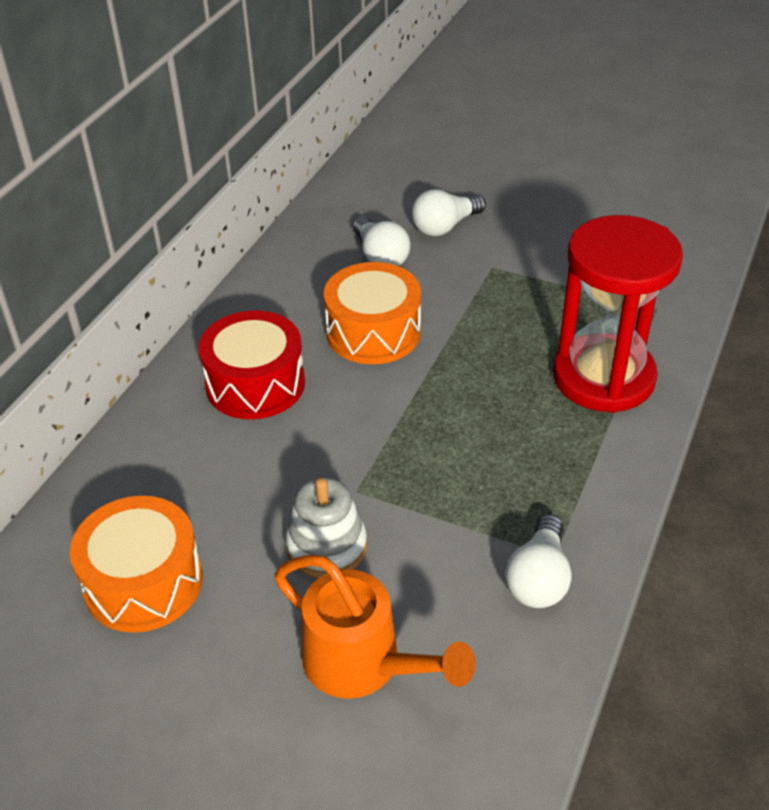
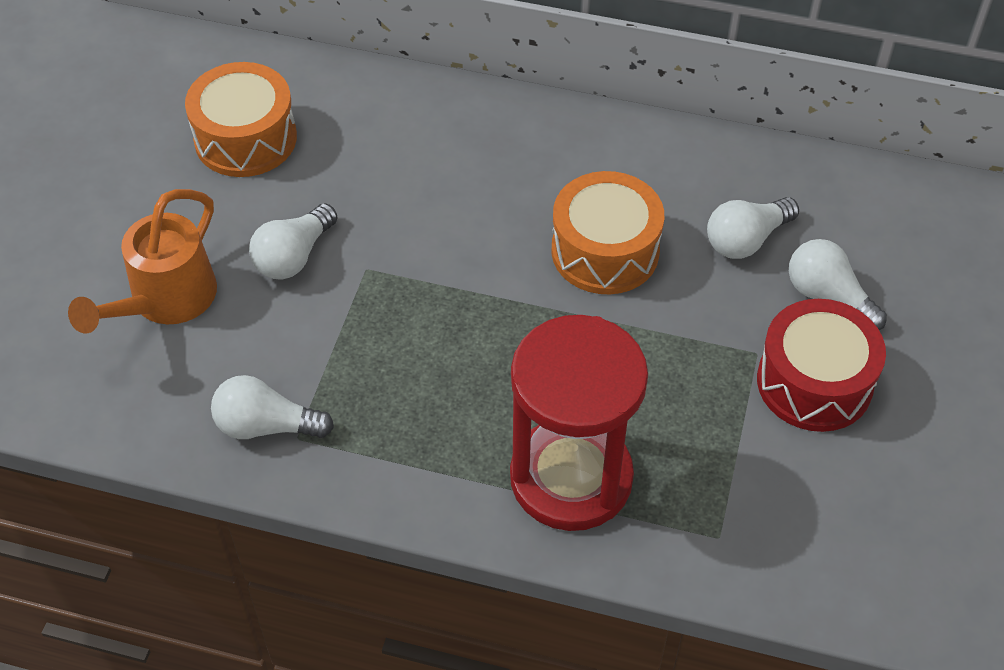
camera: 80 degrees right, 10 degrees up
(255, 384) = (503, 166): red drum -> red drum (814, 382)
(327, 546) = (294, 256): white stacking toy -> white light bulb

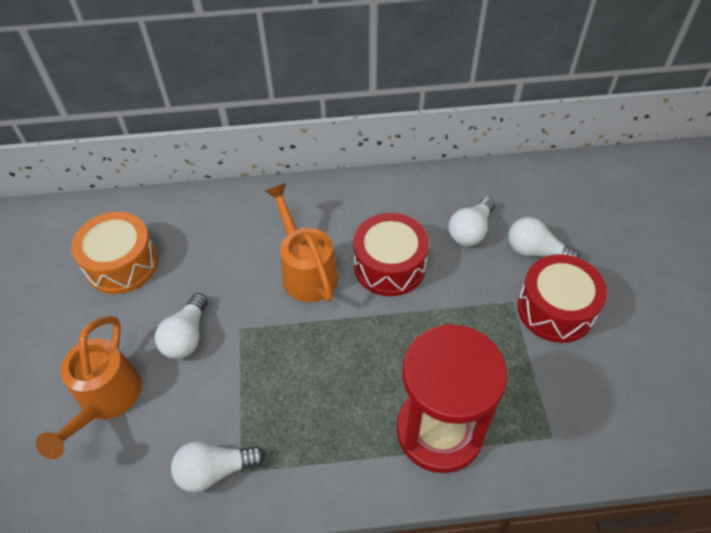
camera: 20 degrees left, 0 degrees up
(486, 222) = (306, 271): none -> orange watering can
(605, 251) = (389, 266): orange drum -> red drum

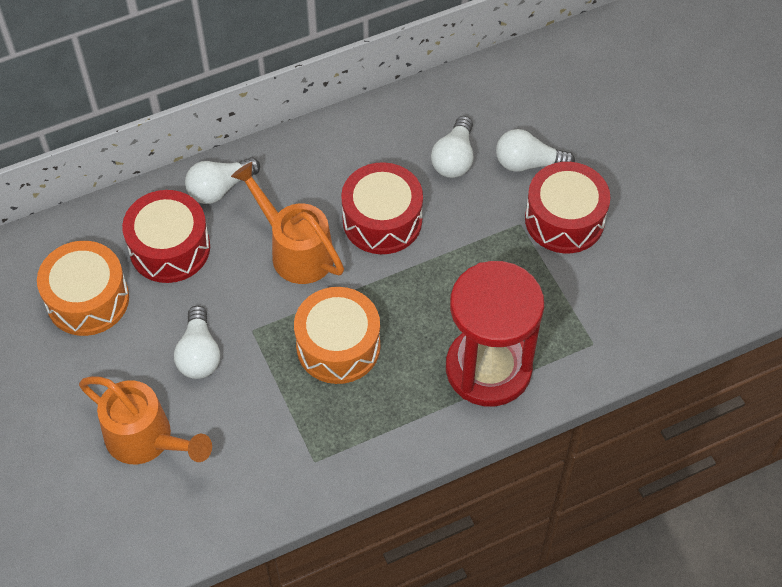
camera: 20 degrees left, 5 degrees up
(105, 400) = (146, 440): orange watering can -> orange watering can turned 45 degrees counterclockwise
(206, 241) = (170, 248): none -> red drum
(215, 470) = (289, 468): white light bulb -> white light bulb (220, 188)
(308, 365) = (338, 346): none -> orange drum

